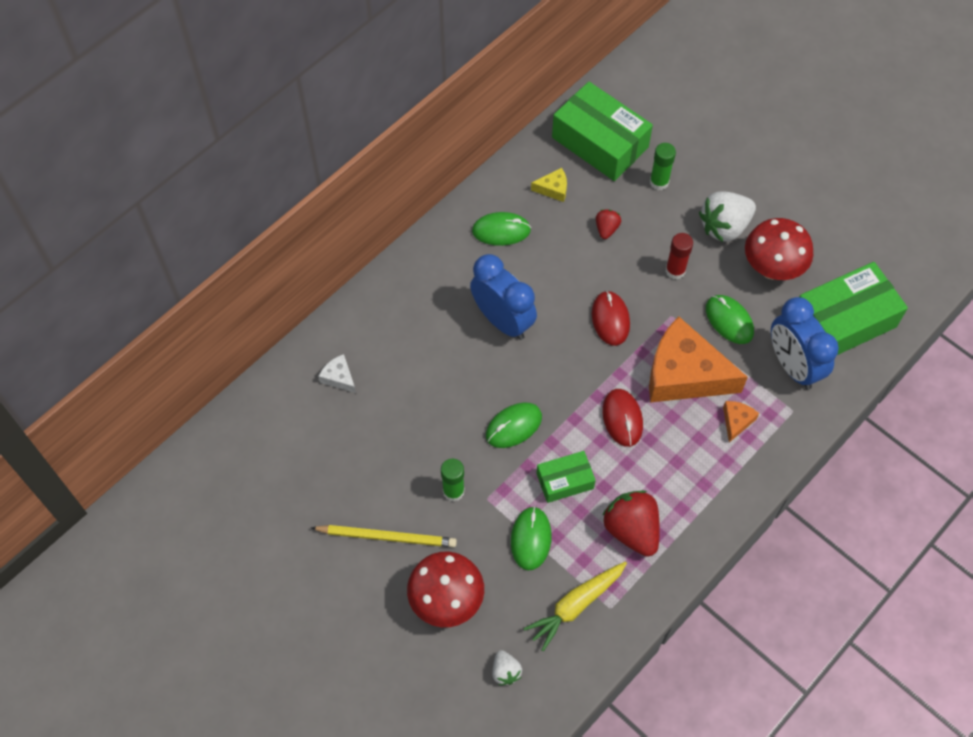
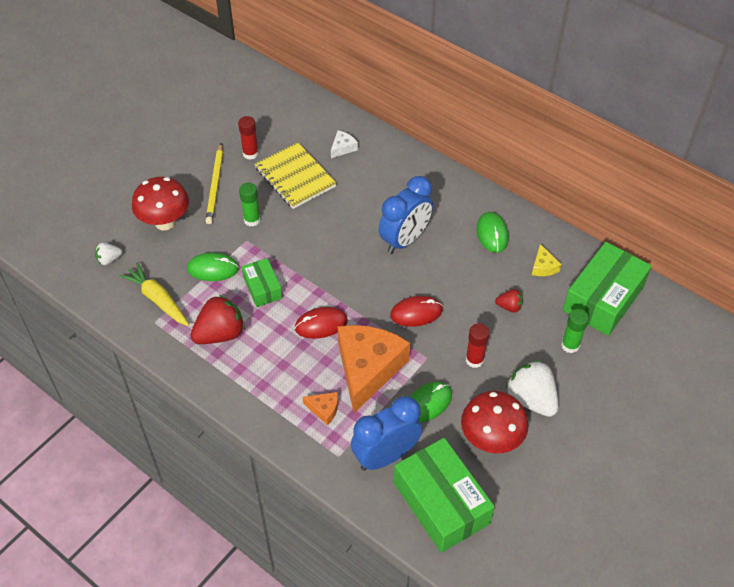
camera: 85 degrees right, 10 degrees down
(333, 491) = (250, 153): none -> red glue stick
(384, 437) = (295, 177): none -> yellow notebook
(513, 426) = (309, 253): green mouse -> none

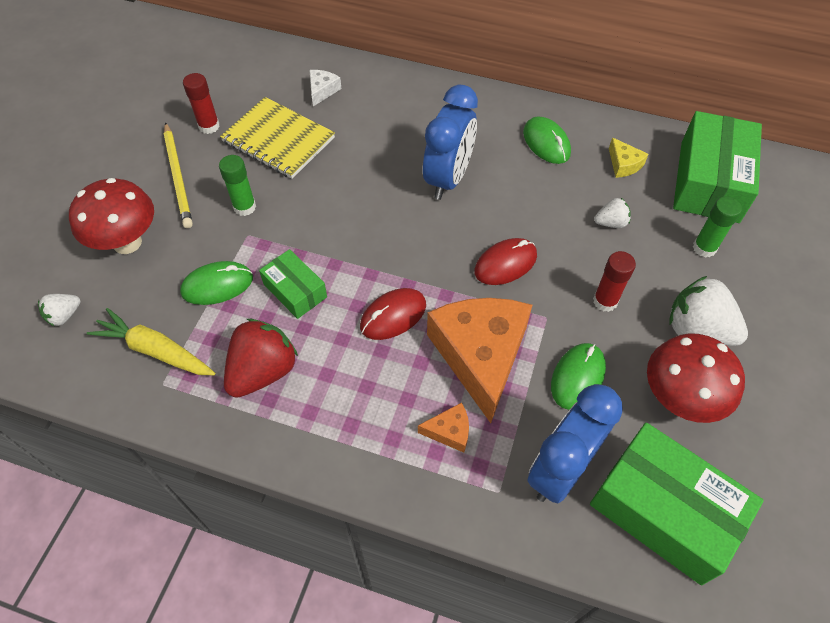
camera: 20 degrees left, 5 degrees up
(509, 307) = (611, 223): red strawberry -> white strawberry

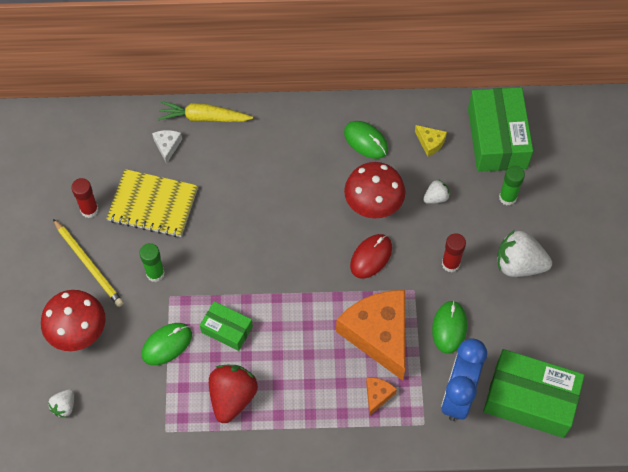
camera: 20 degrees left, 5 degrees up
(155, 350) = (147, 409): yellow carrot -> yellow carrot (204, 118)
(393, 316) = (306, 325): red mouse -> none
(448, 178) = (302, 198): blue clock -> none
(449, 431) = (377, 395): orange cheese -> orange cheese turned 45 degrees counterclockwise
(678, 399) = (519, 321): red mushroom -> red mushroom (373, 206)

